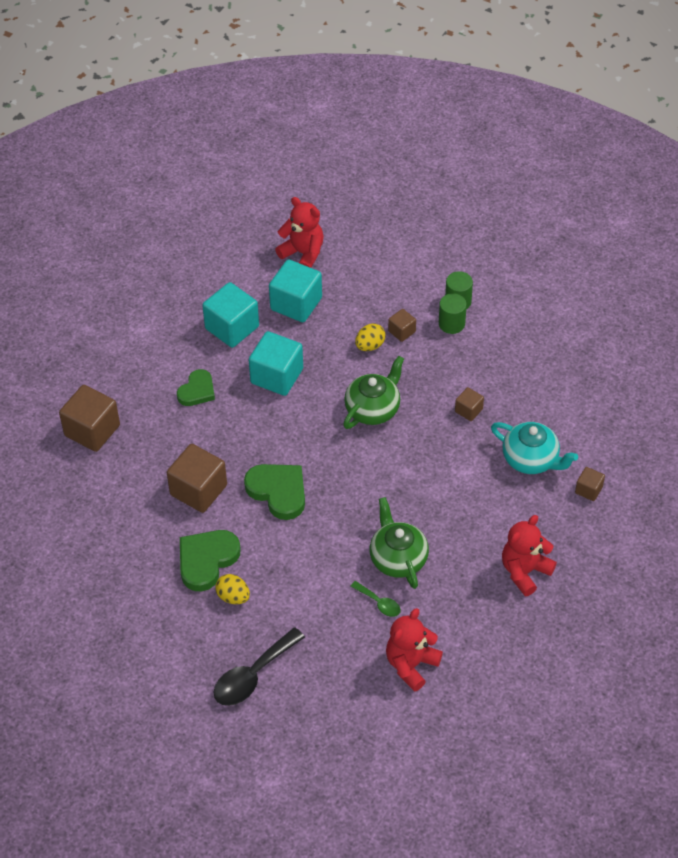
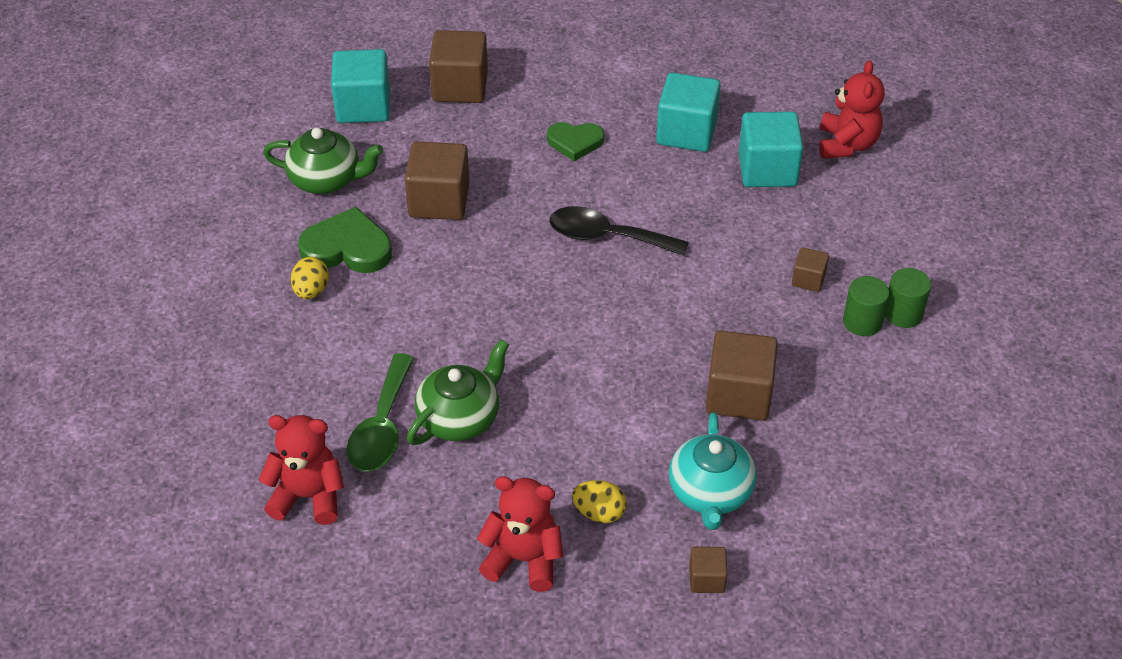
camera: 60 degrees right, 5 degrees down
(253, 675) = (213, 353): black spoon -> black spoon (607, 236)
(277, 376) = (648, 197): turquoise cube -> turquoise cube (363, 106)
(278, 491) = (483, 267): green heart -> none
(370, 345) = (761, 259): yellow egg -> yellow egg (599, 513)
(373, 409) = (668, 301): green teapot -> green teapot (326, 179)
(379, 603) = (382, 427): green spoon -> green spoon, size x1.87
(468, 410) = (738, 395): brown cube -> brown cube, size x1.98

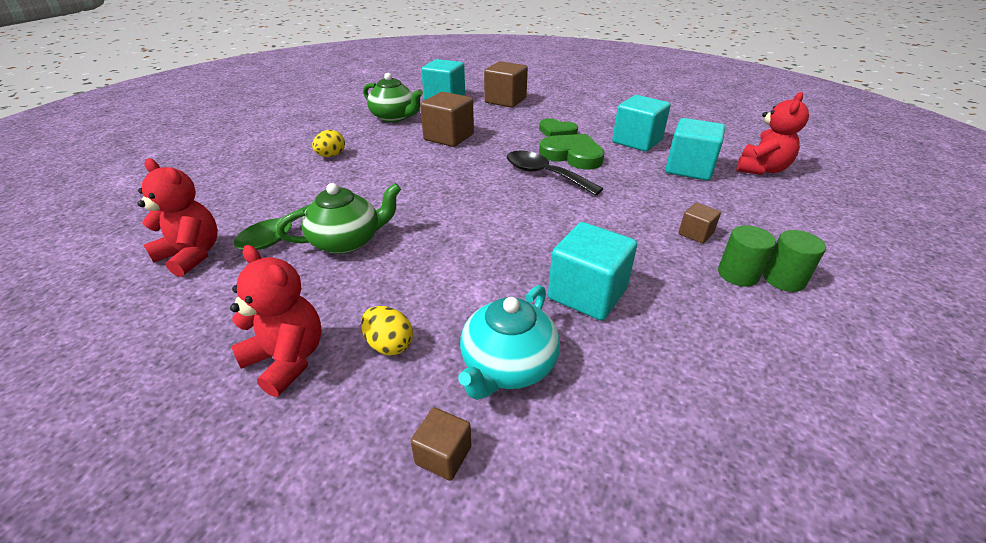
camera: 25 degrees right, 10 degrees down
(347, 248) = (374, 144): green heart -> green heart (572, 155)
(738, 395) = (587, 294): brown cube -> turquoise cube

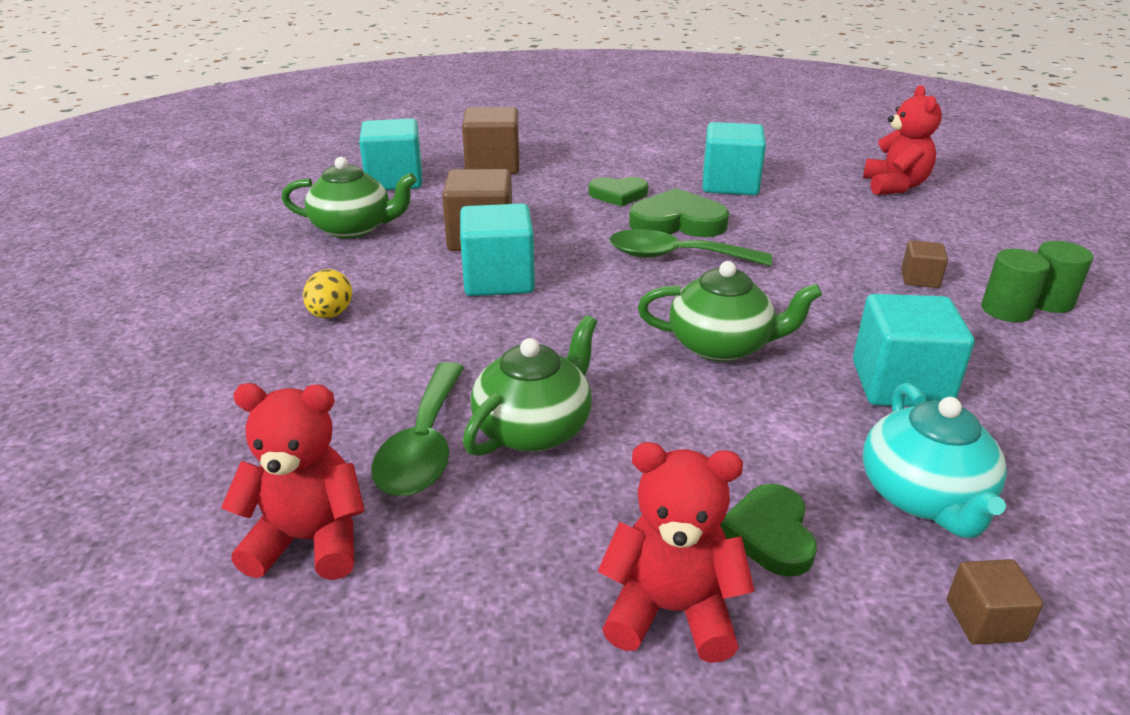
camera: 30 degrees left, 5 degrees down
(389, 345) = (770, 534): yellow egg -> green heart
(503, 232) = (721, 346): none -> green teapot
(544, 174) = (676, 256): black spoon -> green spoon
(689, 168) = (825, 204): turquoise cube -> turquoise cube (498, 280)

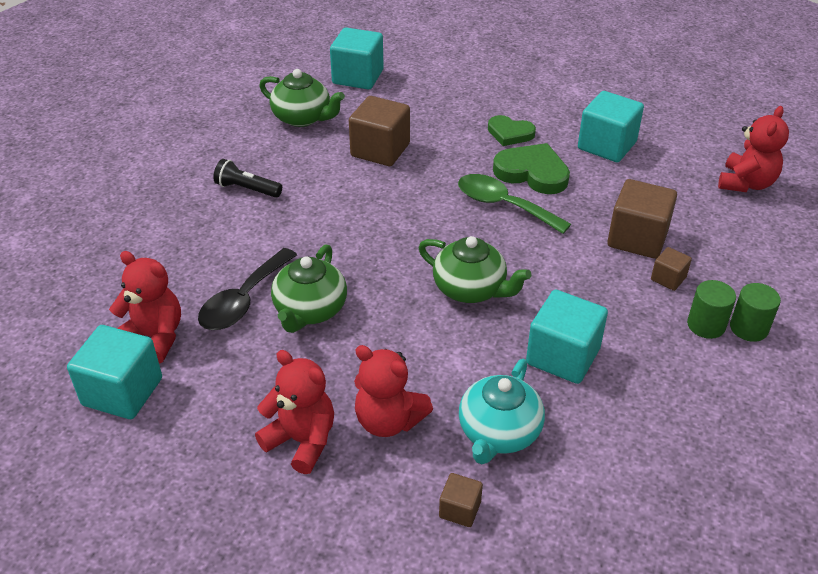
camera: 25 degrees right, 10 degrees up
(330, 314) = (247, 189): yellow egg -> black flashlight
(424, 445) = (243, 300): green spoon -> black spoon
(493, 166) = (438, 79): brown cube -> brown cube (637, 238)
(498, 280) = (367, 191): turquoise cube -> turquoise cube (122, 391)
(534, 428) = (310, 310): green teapot -> green teapot turned 135 degrees clockwise
(770, 534) = (388, 420): green heart -> red teddy bear

